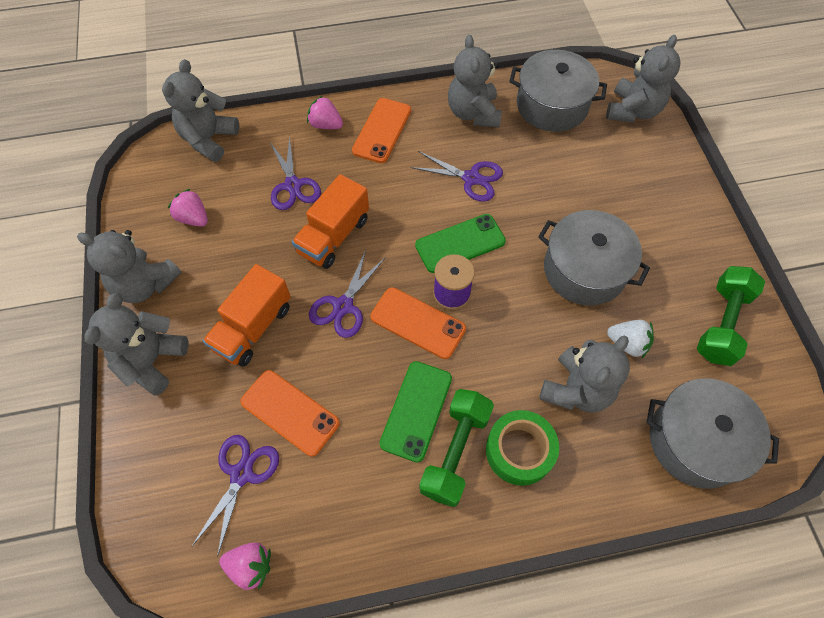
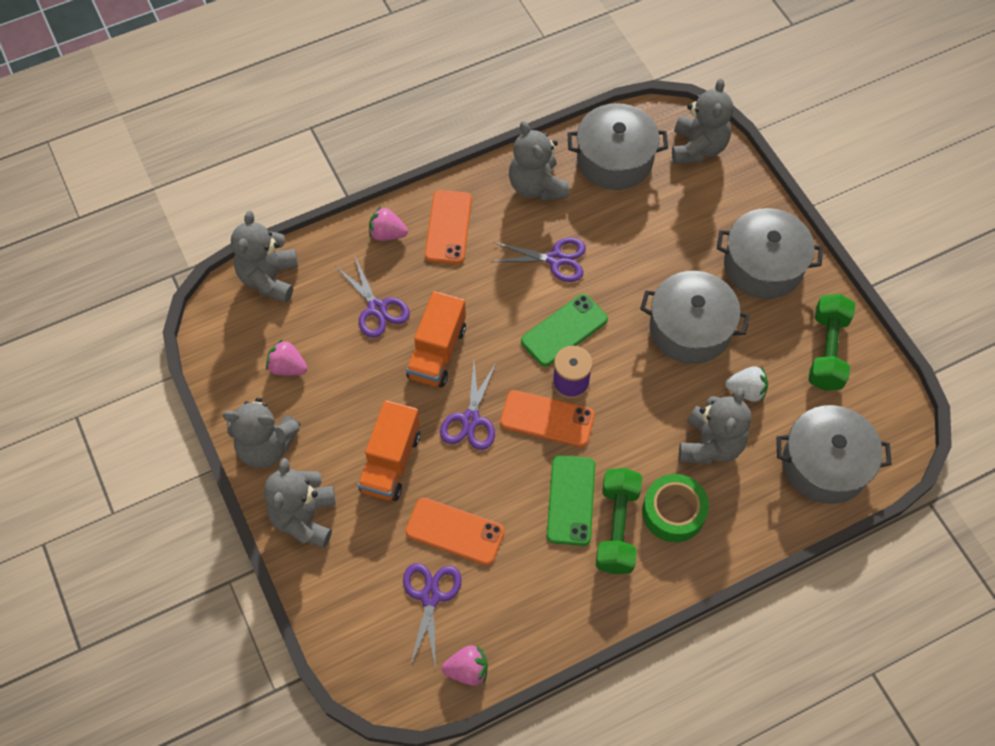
camera: 15 degrees left, 0 degrees up
(672, 227) = (763, 265): none -> grey pot

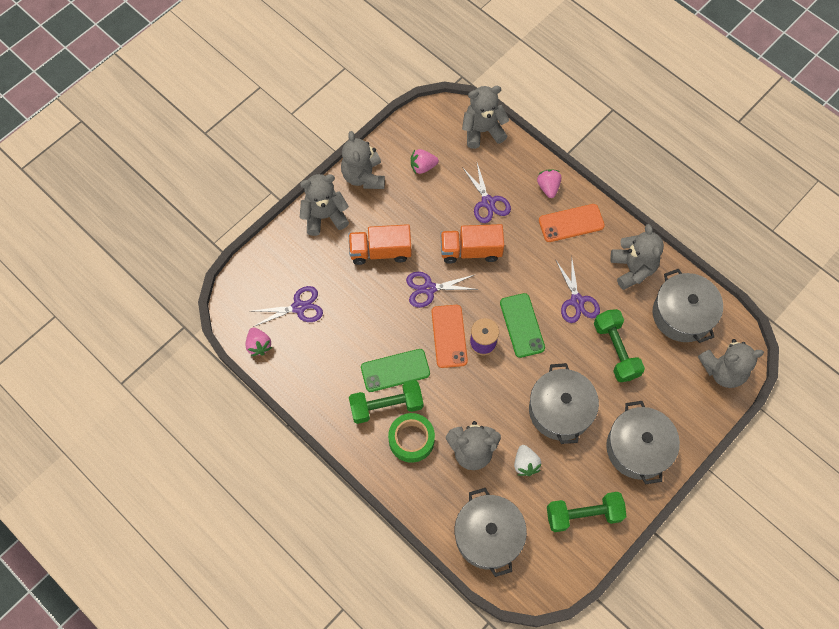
camera: 70 degrees right, 5 degrees up
(287, 367) = (423, 166): pink strawberry -> pink strawberry turned 105 degrees counterclockwise
(377, 308) = (488, 202): purple scissors -> purple scissors turned 60 degrees counterclockwise
(455, 531) = (347, 306): orange phone -> none
(537, 186) = (632, 269): grey teddy bear -> grey teddy bear turned 120 degrees clockwise
(564, 330) = (522, 325): green phone -> green phone turned 45 degrees clockwise
(634, 242) = (615, 350): none -> green dumbbell

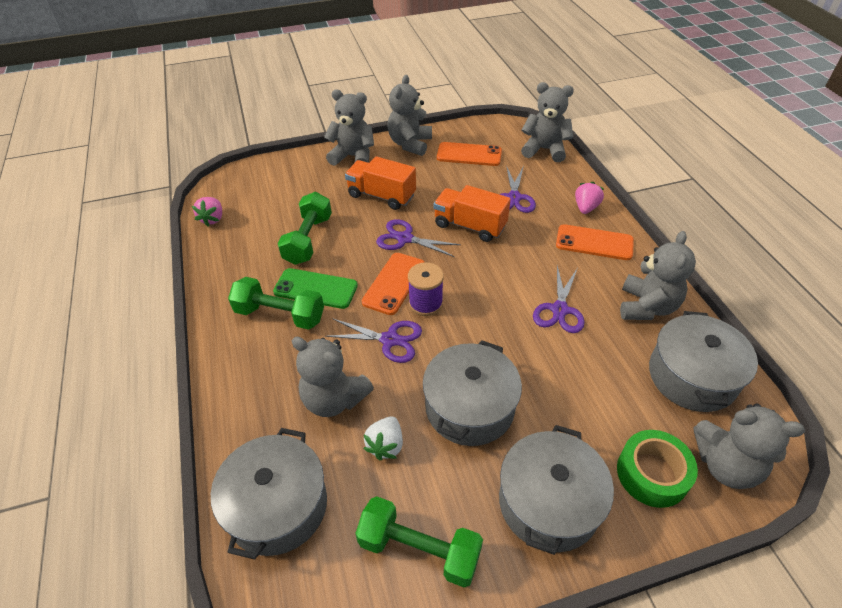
camera: 30 degrees right, 20 degrees down
(299, 307) = (273, 206): purple scissors -> purple scissors (389, 340)
(411, 440) = (278, 357): green tape -> green tape (652, 474)
(423, 166) = (469, 155): pink strawberry -> orange phone
(522, 325) = (480, 306): green phone -> none
(615, 350) = (580, 376): green dumbbell -> green dumbbell (308, 240)

